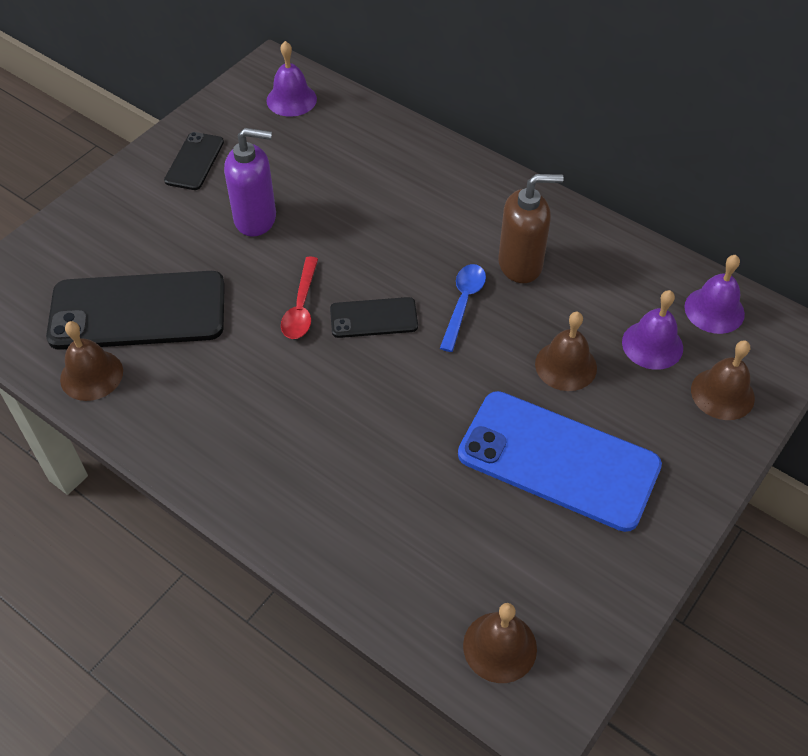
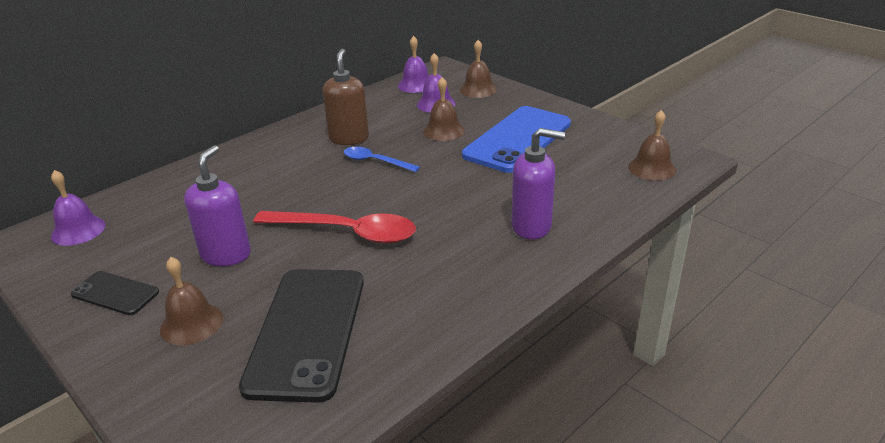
camera: 80 degrees left, 20 degrees down
(91, 375) = (380, 364): brown bell -> brown bell (191, 323)
(301, 307) = (346, 232): red spoon -> red spoon, size x1.75
(326, 489) = (532, 226): none -> purple soap dispenser
(373, 318) = (373, 199): black phone -> none

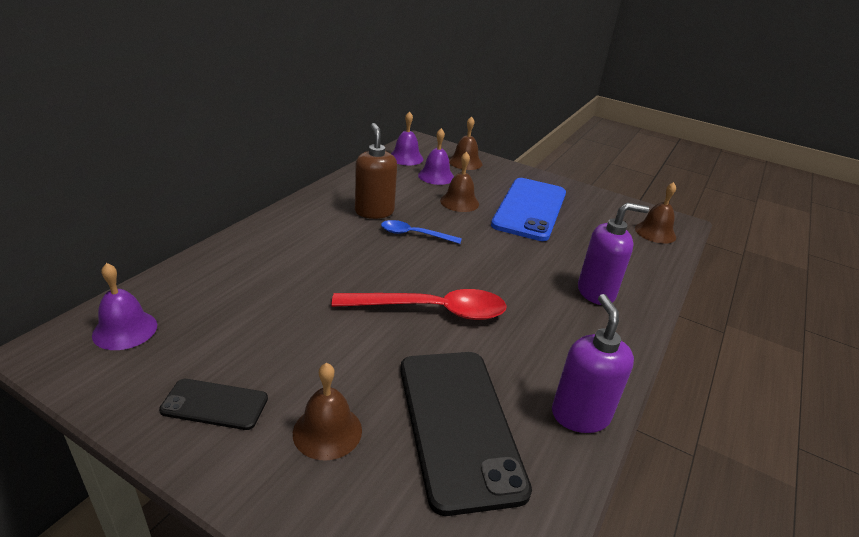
camera: 20 degrees left, 0 degrees up
(226, 255) = (320, 345): purple soap dispenser -> purple soap dispenser (580, 415)

